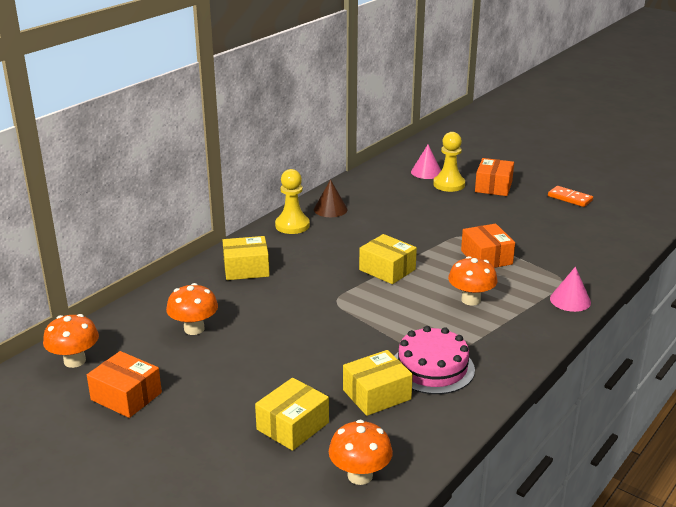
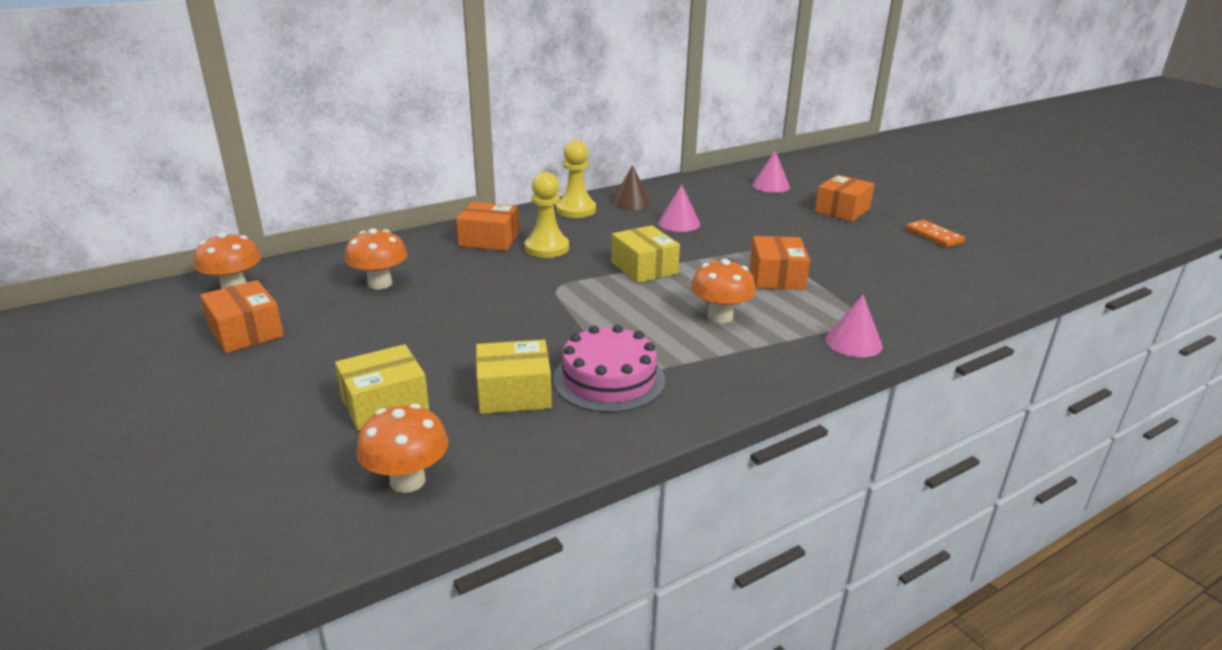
camera: 20 degrees right, 0 degrees up
(246, 269) = (489, 240): yellow box -> orange box
(382, 222) = (679, 223): none -> pink cone
(449, 184) = (788, 200): yellow pawn -> yellow pawn (547, 248)

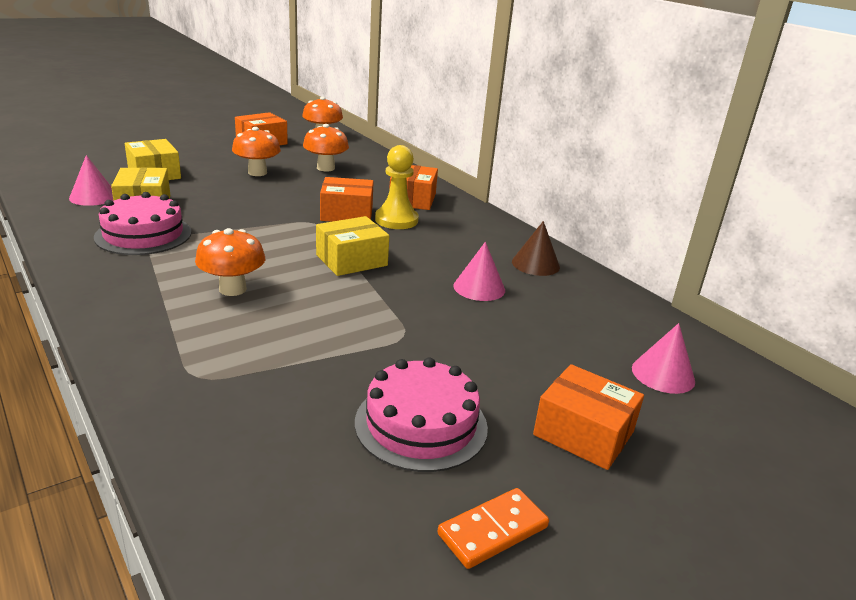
camera: 85 degrees right, 0 degrees up
(407, 481) = (66, 180): orange mushroom -> orange mushroom (257, 172)
(576, 210) = (499, 235): yellow pawn -> none
(776, 277) = (323, 334): orange box -> orange box (347, 213)
(853, 342) = (144, 361): pink cone -> pink cone (93, 197)
(863, 248) = (421, 424): none -> pink cake

